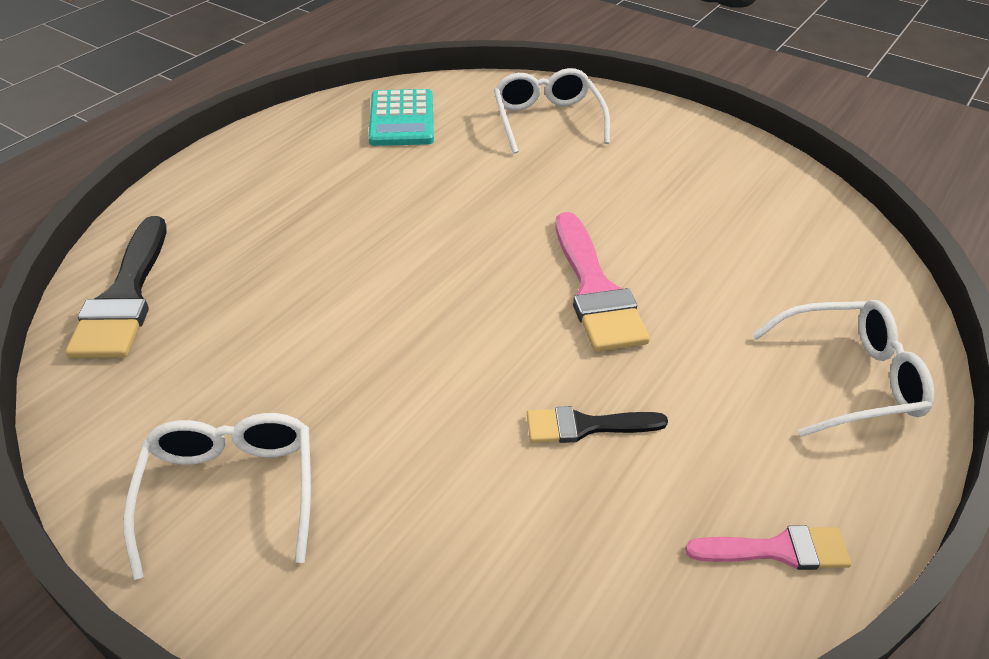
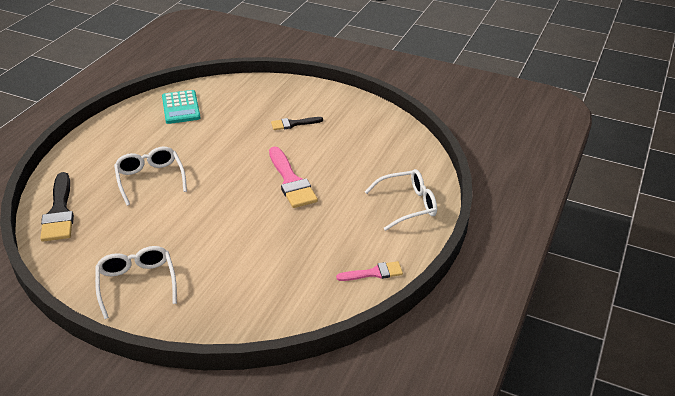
camera: 10 degrees left, 5 degrees down
(547, 121) = (259, 100): white glasses -> white glasses (150, 179)
(586, 426) = (291, 238): black brush -> black brush (293, 124)

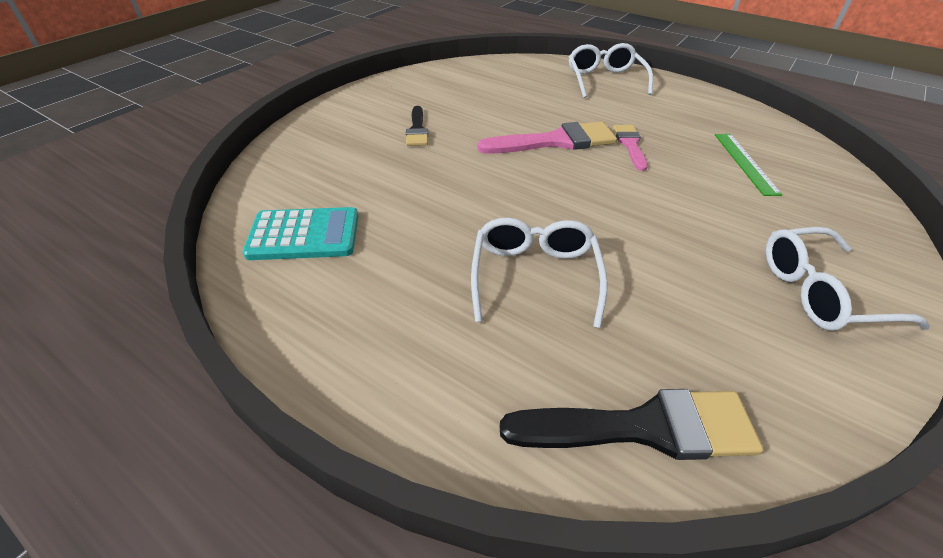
camera: 80 degrees left, 5 degrees up
(150, 179) = (535, 277): white glasses -> white glasses turned 105 degrees clockwise
(279, 274) = (745, 163): none -> green ruler
(374, 273) = (721, 108): pink brush -> pink brush (630, 145)

